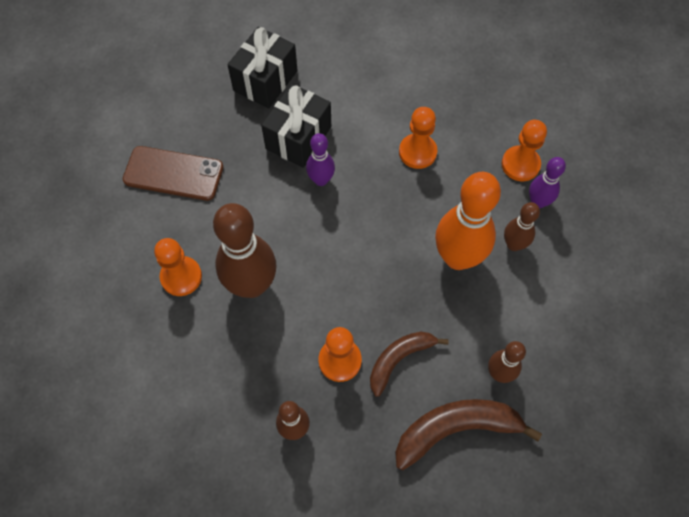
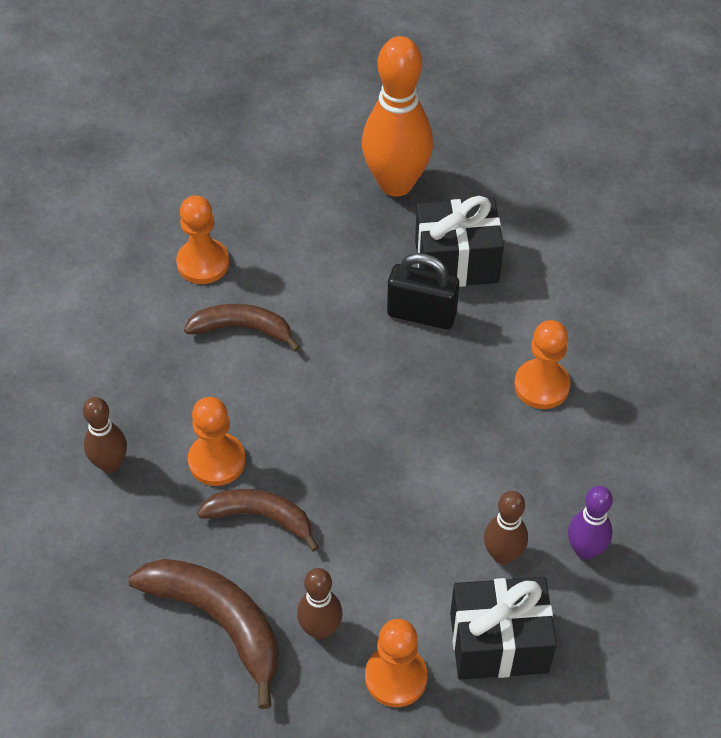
camera: 55 degrees right, 10 degrees down
(173, 173) = (315, 182): brown phone -> none
(252, 285) = (242, 329): brown bowling pin -> brown banana
(265, 80) = (502, 188): black gift -> black gift (499, 642)
(321, 180) = (421, 314): purple bowling pin -> black padlock
(458, 257) = (436, 505): orange bowling pin -> orange bowling pin (396, 183)
(520, 164) = (622, 502): orange pawn -> orange pawn (396, 677)

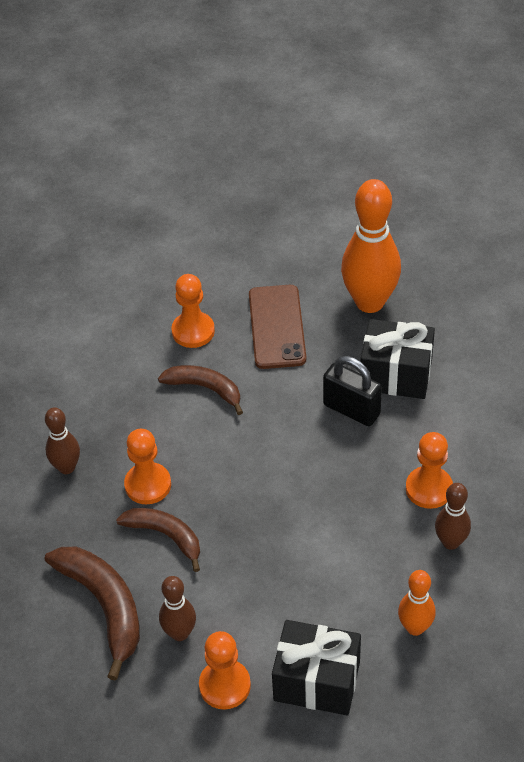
camera: 20 degrees right, 5 degrees down
(300, 236) = (277, 327): none -> brown phone
(503, 555) = (346, 614): brown bowling pin -> brown bowling pin (450, 542)
(585, 550) = (415, 627): purple bowling pin -> orange bowling pin

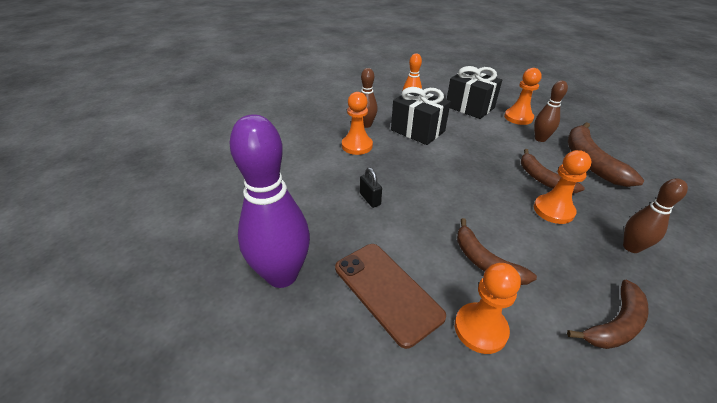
camera: 155 degrees left, 10 degrees down
(89, 379) = (615, 324): none -> brown banana
(277, 327) = (387, 291): brown phone -> brown phone turned 60 degrees counterclockwise
(351, 409) = (370, 199): black padlock -> black padlock, size x0.57
(369, 302) = (282, 275): orange bowling pin -> purple bowling pin
(396, 375) = (318, 208): black gift -> black gift (417, 131)

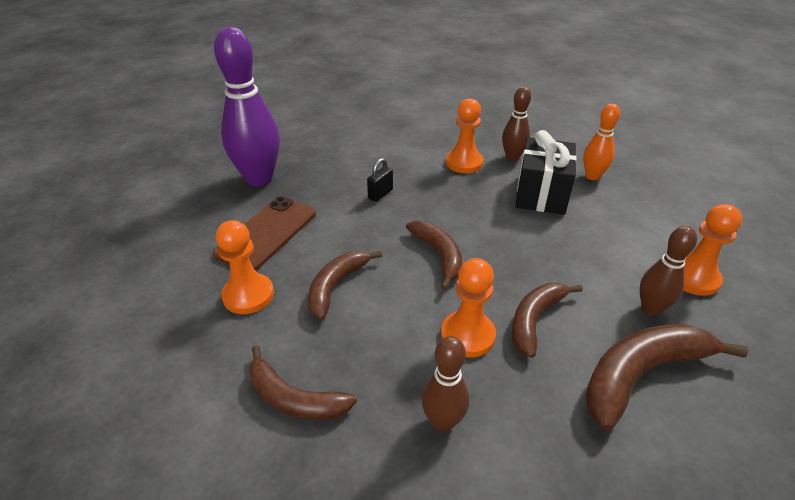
camera: 65 degrees right, 0 degrees up
(465, 195) = (439, 255): none -> brown banana
(469, 107) = (661, 224): black gift -> none

